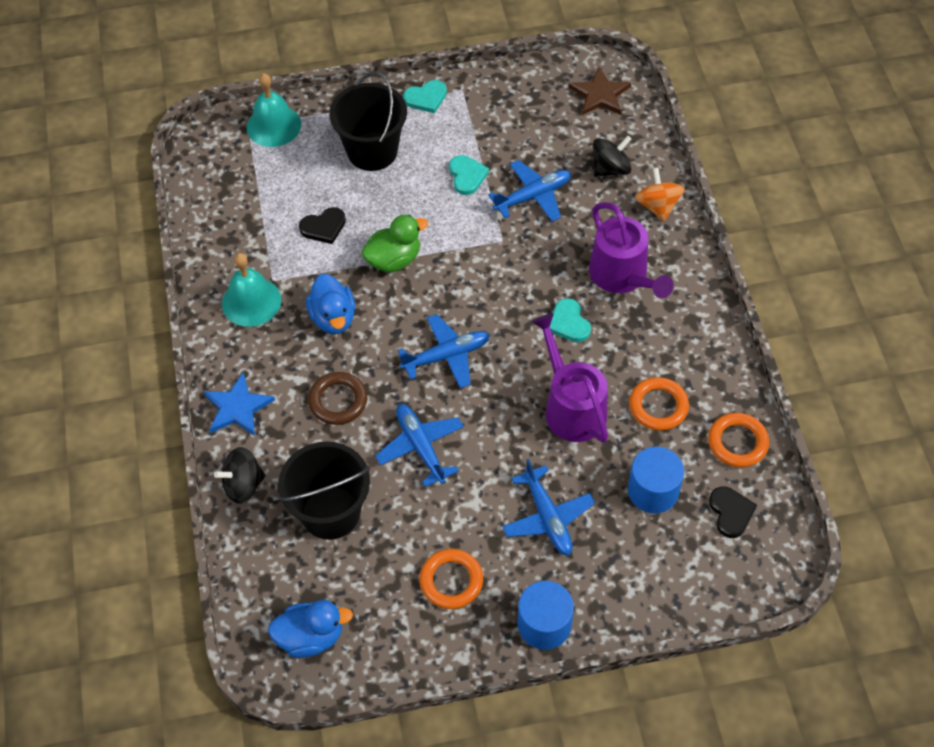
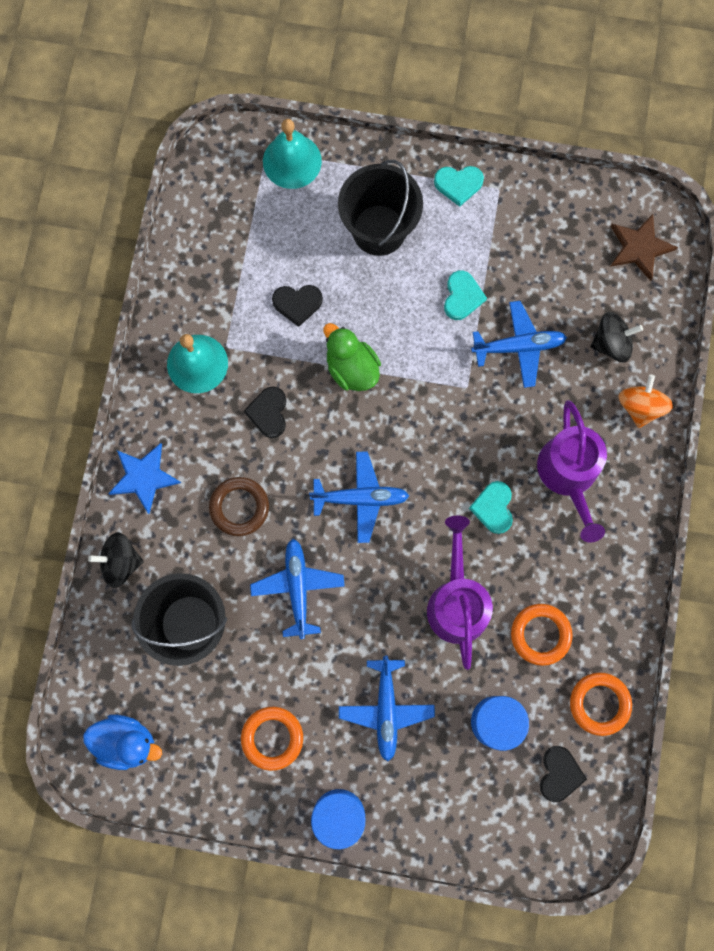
camera: 20 degrees right, 20 degrees up
(333, 318) = (268, 413): blue duck -> black heart
(394, 259) = (351, 368): green duck -> green duck turned 120 degrees counterclockwise

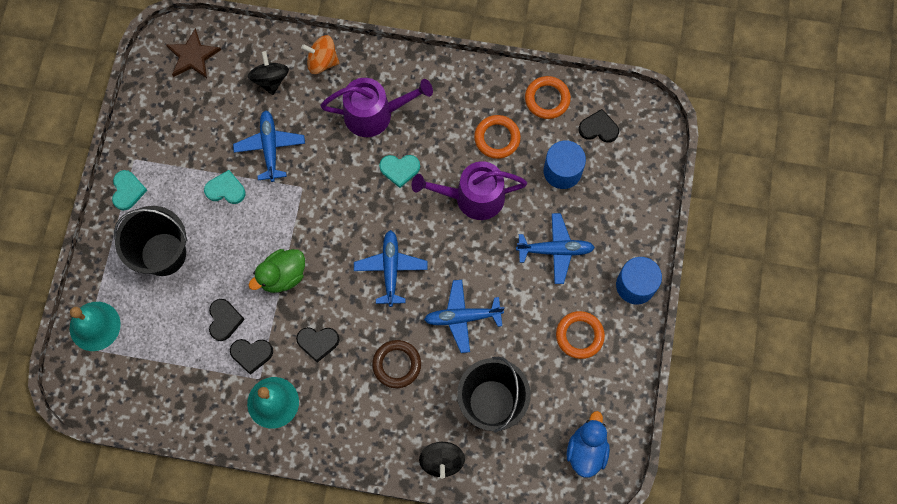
camera: 90 degrees left, 5 degrees down
(144, 477) = (370, 444): blue star -> none
(255, 336) = (251, 354): none -> black heart

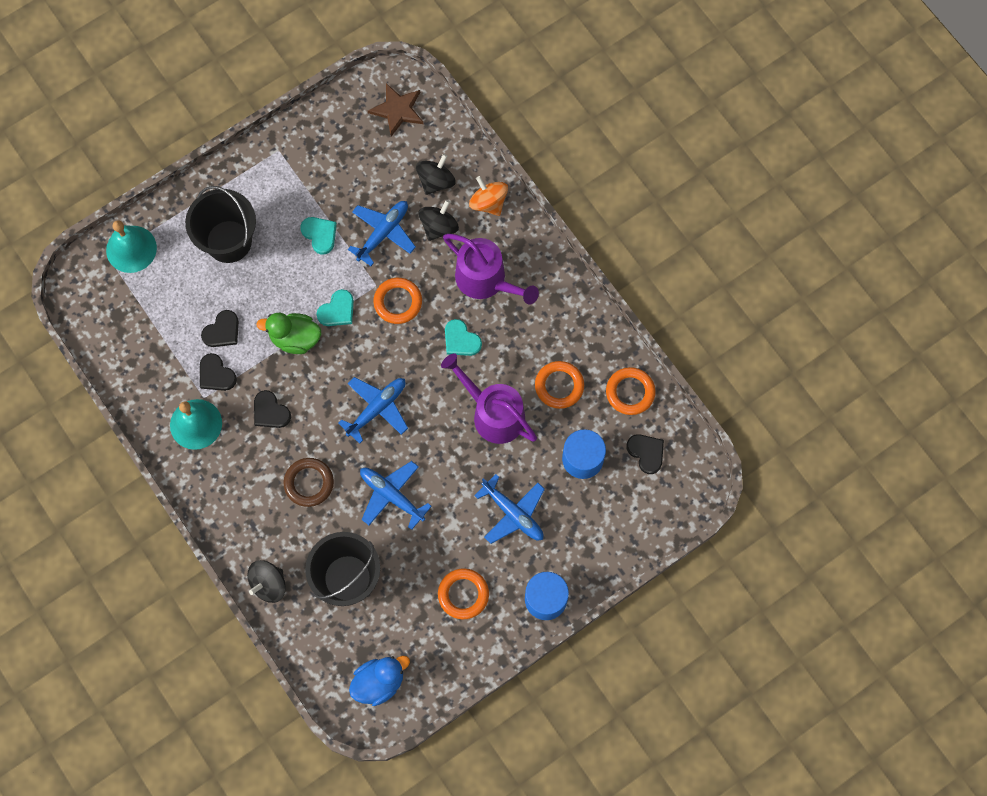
camera: 45 degrees right, 0 degrees up
(127, 191) = (250, 170): turquoise heart -> turquoise heart (337, 310)
(304, 108) = (439, 227): none -> black spinning top
(329, 184) = (398, 302): none -> orange ring

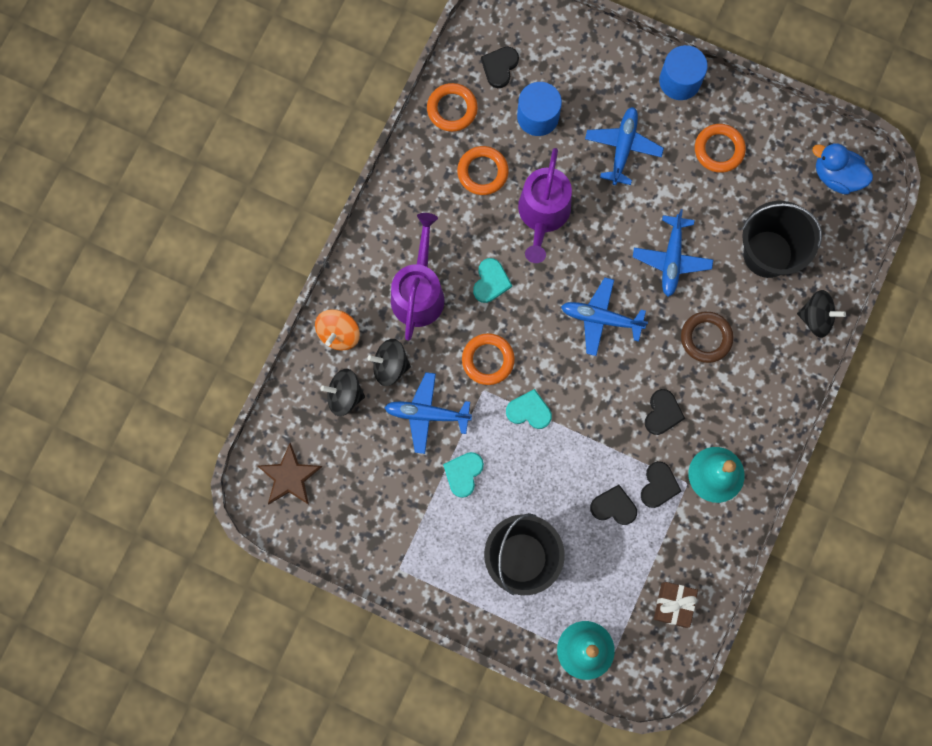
camera: 120 degrees left, 5 degrees up
(120, 331) = (673, 605): none -> brown gift
(295, 338) = (580, 433): green duck -> none

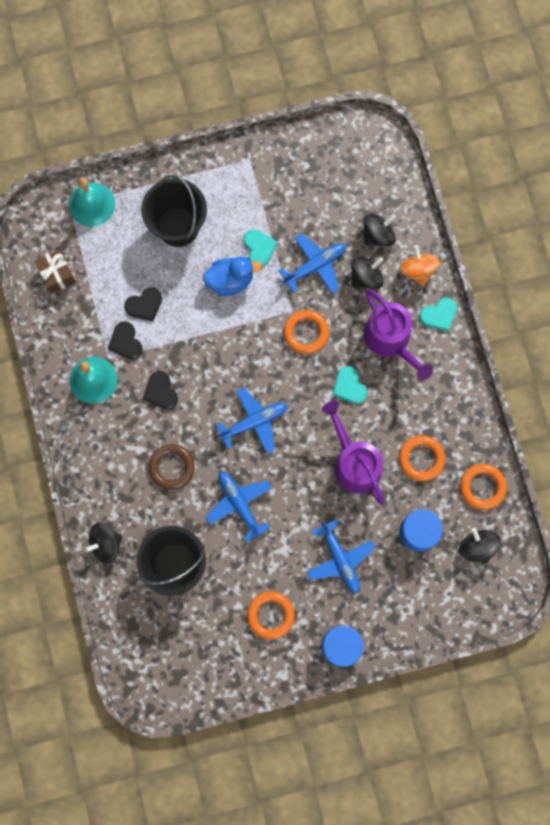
camera: 140 degrees right, 0 degrees up
(289, 477) = (367, 158): brown star -> none
(499, 67) = (477, 547): black heart -> black spinning top
(529, 411) = (250, 322): turquoise heart -> turquoise heart (439, 315)
(836, 176) = (170, 666): blue duck -> blue duck (230, 281)

